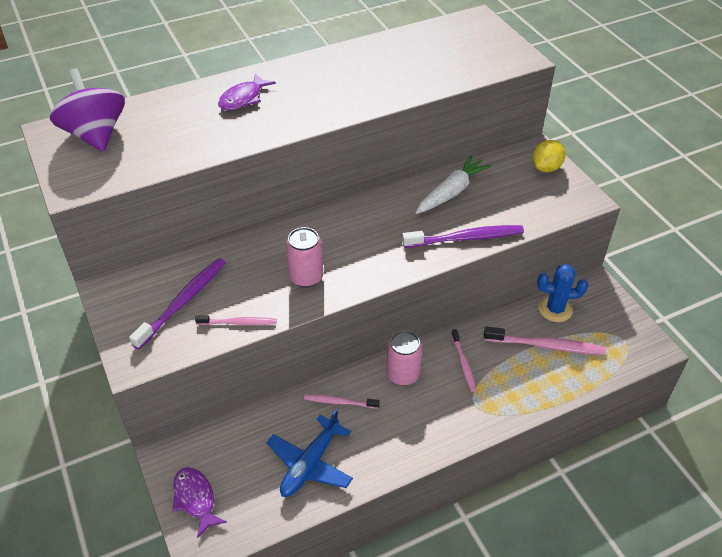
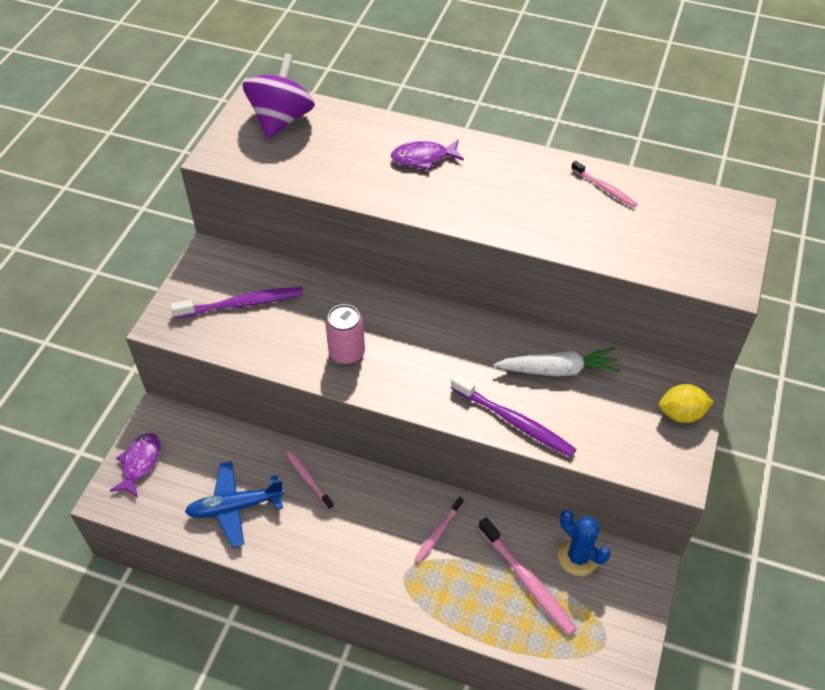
camera: 45 degrees right, 5 degrees up
(238, 323) = (258, 351): pink toothbrush -> pink toothbrush (605, 188)
(403, 375) = (379, 499): pink can -> none

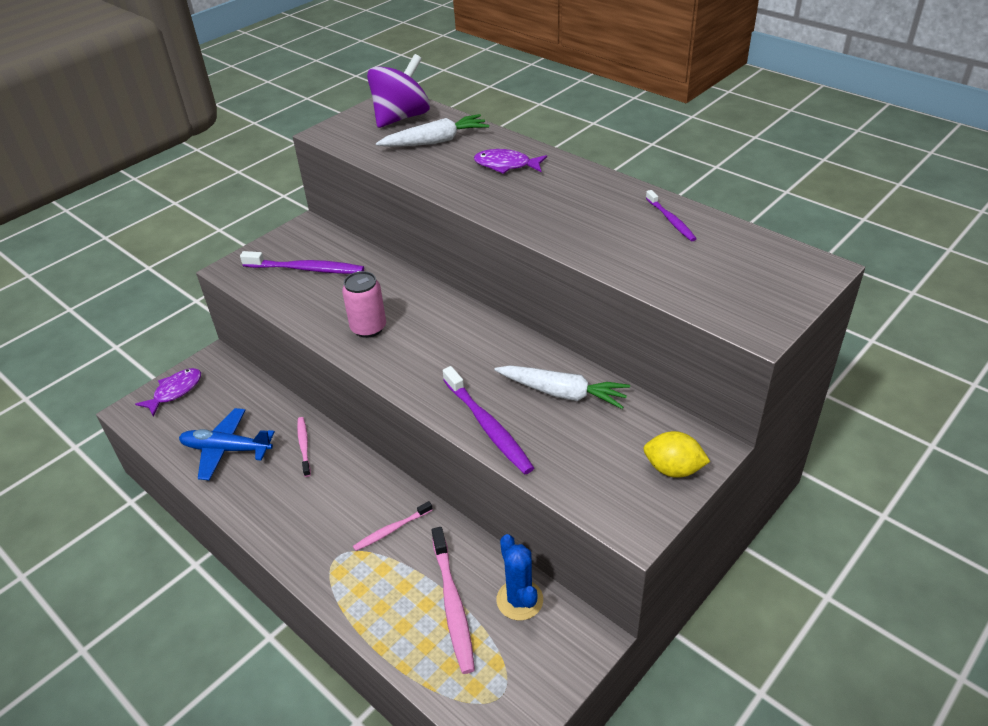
camera: 25 degrees right, 10 degrees down
(336, 143) = (436, 141): none -> white carrot
(605, 188) = (671, 220): pink toothbrush -> purple toothbrush

